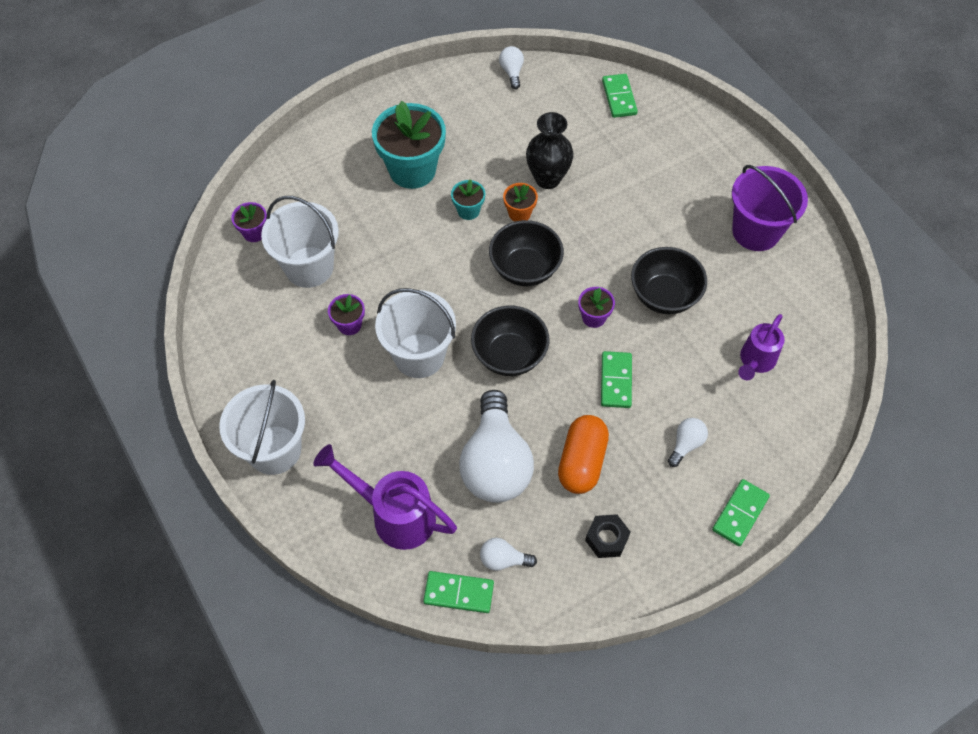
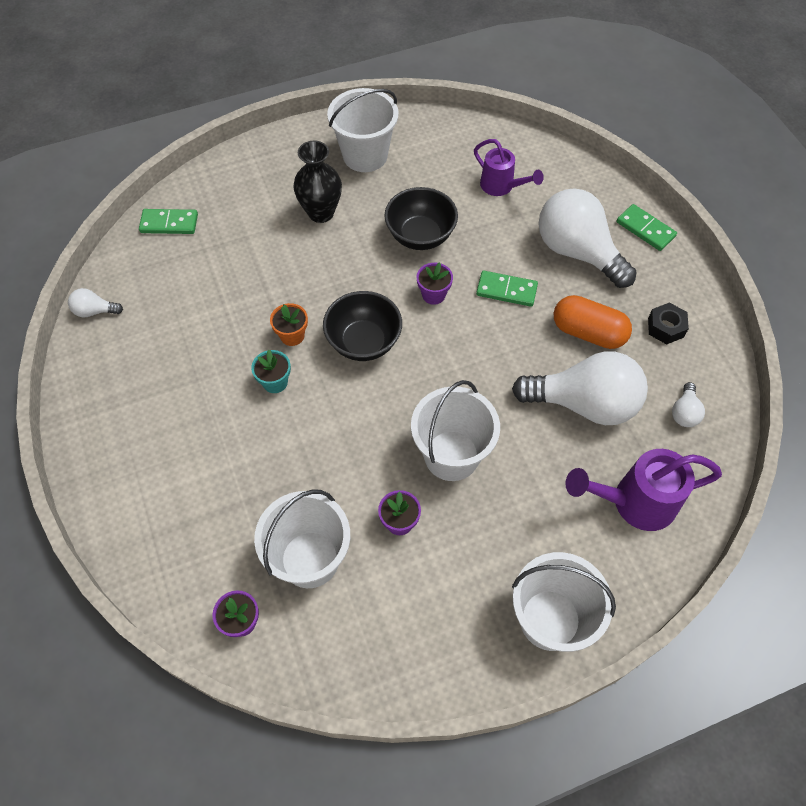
camera: 80 degrees left, 0 degrees up
(395, 515) = (634, 502): purple watering can -> purple watering can turned 45 degrees clockwise
(412, 170) = (200, 430): turquoise flower pot -> none
(459, 593) = (717, 455): green domino -> none
(509, 355) = (464, 372): black bowl -> none
(547, 179) = (254, 303): black vase -> black vase (321, 213)
(686, 444) = (577, 252): white light bulb -> white light bulb, size x2.34
(756, 231) = (365, 155): purple bucket -> white bucket

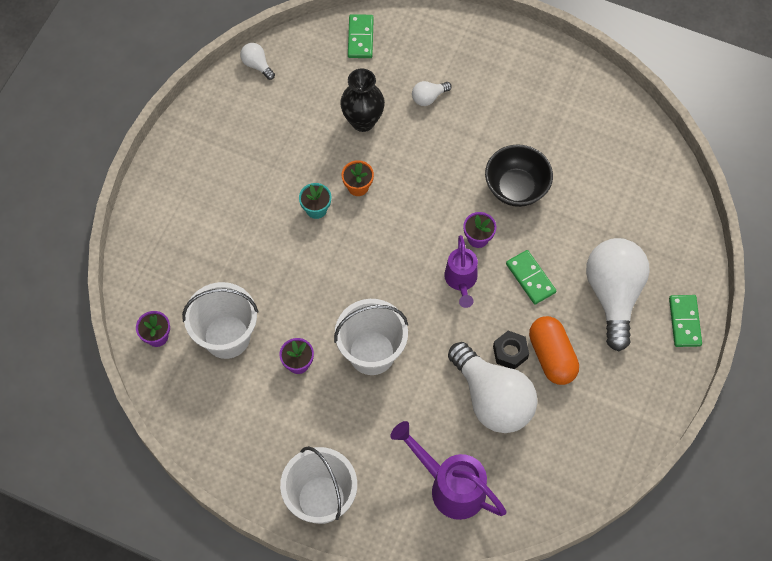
camera: 45 degrees right, 5 degrees up
(169, 223) = (360, 38): green domino -> green domino turned 45 degrees clockwise
(321, 213) = (467, 113): black vase -> black vase (363, 121)
(364, 342) = (397, 231): black bowl -> none
(365, 155) = (544, 93): white bucket -> none
(501, 186) = (616, 199): purple watering can -> purple watering can (461, 281)
(665, 327) = (610, 401): black nut -> black nut (510, 352)
(684, 412) = (551, 465): white light bulb -> white light bulb (428, 97)

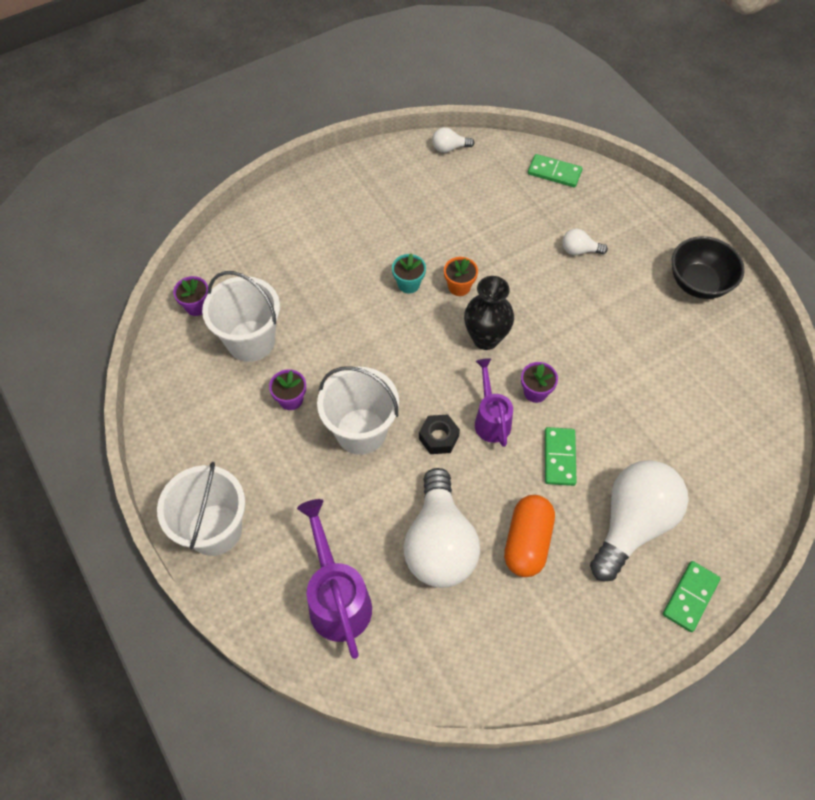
camera: 35 degrees right, 5 degrees down
(257, 65) = (449, 148): white light bulb -> white light bulb turned 90 degrees counterclockwise
(360, 38) = (554, 172): green domino -> green domino turned 75 degrees clockwise
(363, 121) = (505, 237): black vase -> black vase (485, 338)
(461, 281) = (491, 419): purple watering can -> purple watering can turned 135 degrees clockwise
(510, 352) = (489, 512): black nut -> black nut (439, 437)
(516, 188) = (605, 370): black bowl -> black bowl (698, 283)

